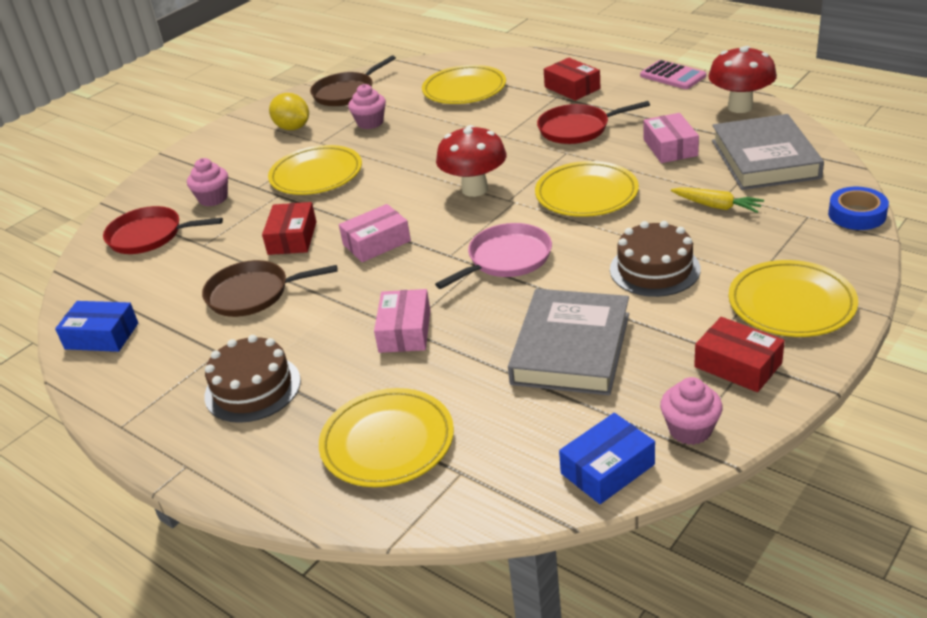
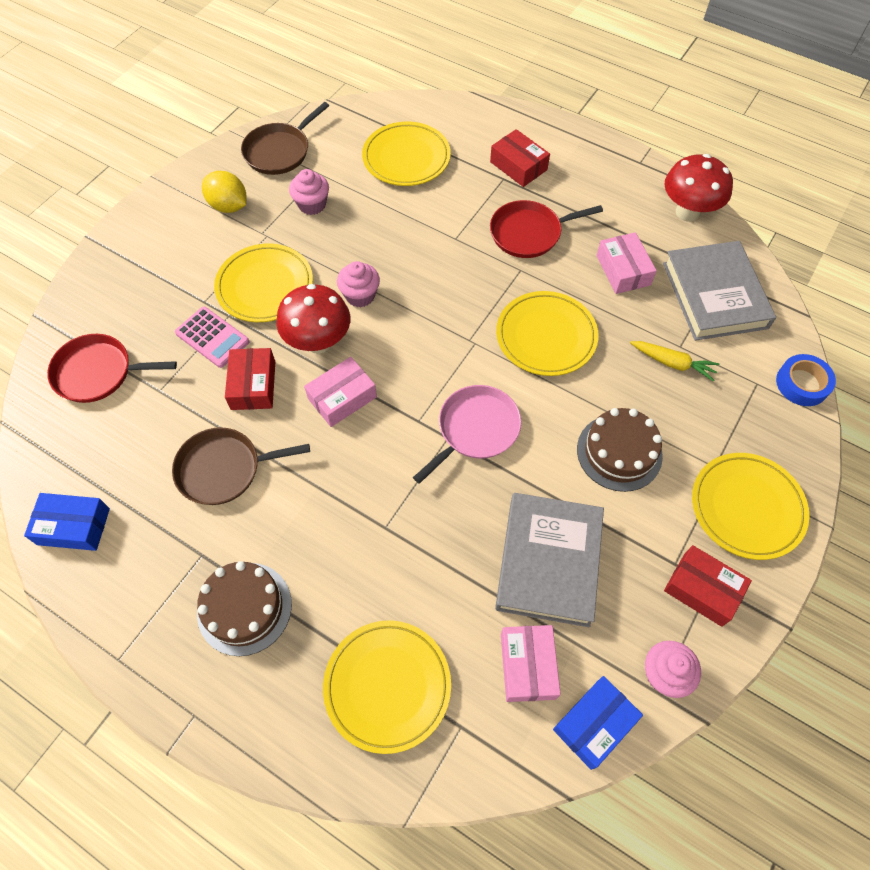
camera: 10 degrees left, 25 degrees up
(213, 198) = (158, 317): pink cupcake -> pink cupcake (360, 295)
(405, 331) = (386, 531): pink box -> pink box (528, 666)
(474, 189) = (433, 321): red mushroom -> red mushroom (318, 342)
(672, 76) = (619, 156): pink calculator -> pink calculator (212, 337)

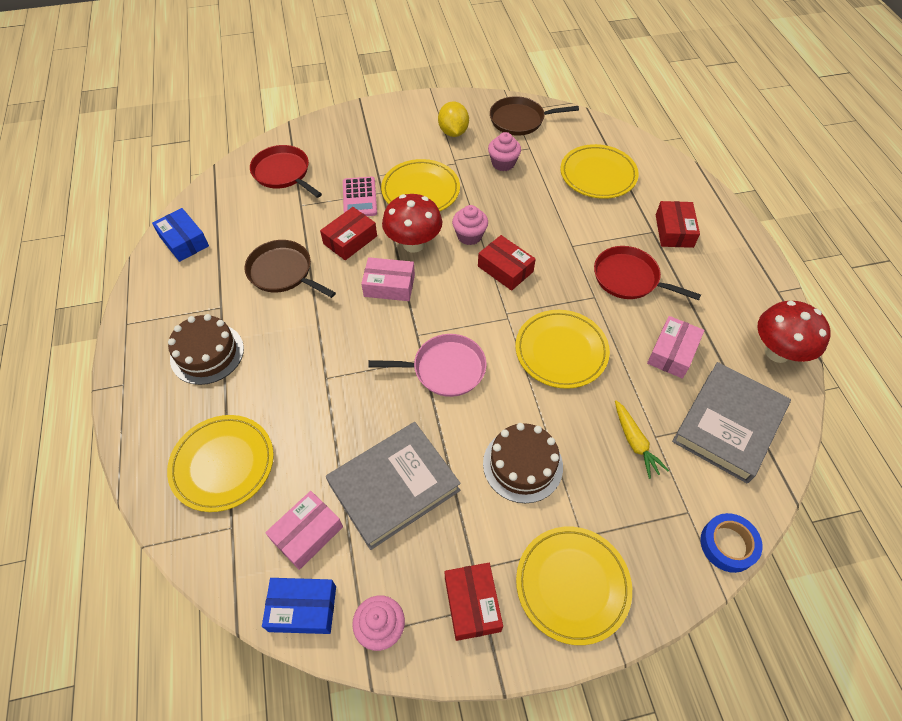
camera: 45 degrees right, 5 degrees down
(424, 302) = (505, 269): none -> red box

